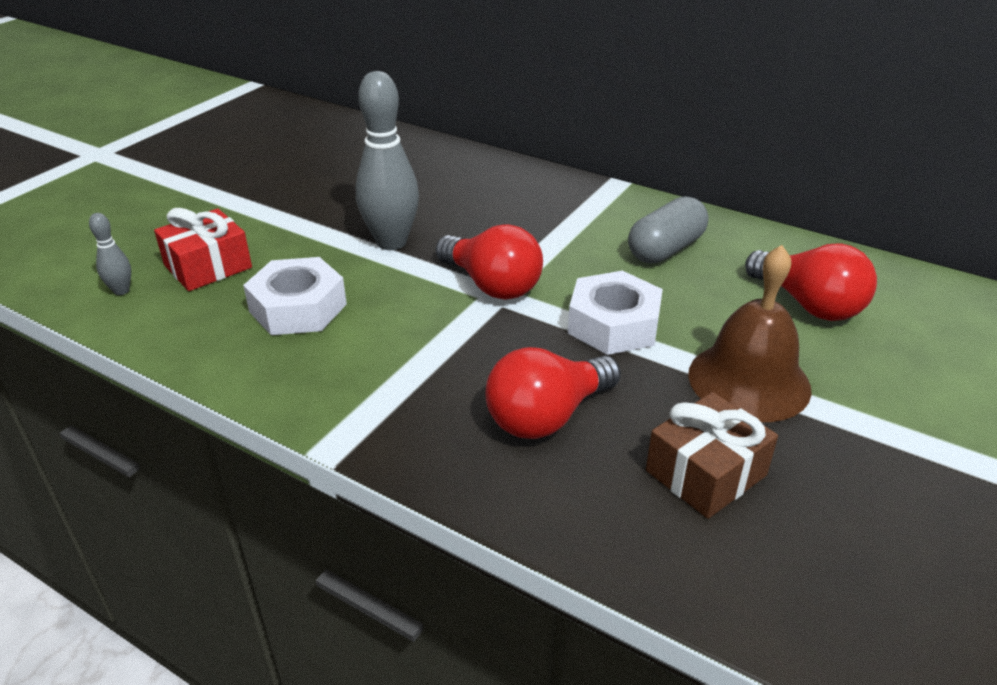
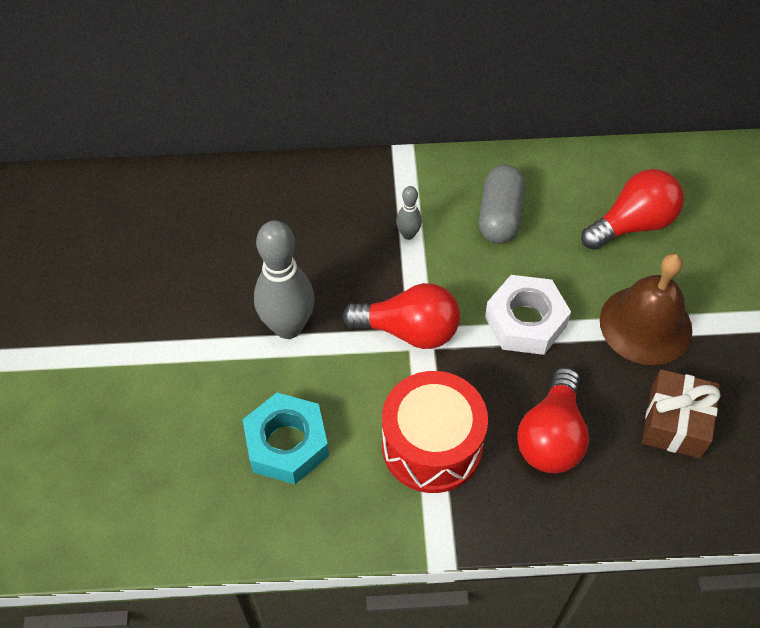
camera: 35 degrees left, 20 degrees up
(121, 291) = (119, 516): grey bowling pin -> grey bowling pin (408, 234)
(208, 266) = (163, 445): red gift -> none
(298, 308) = (287, 444): white nut -> turquoise nut
(419, 367) = (432, 446): none -> red drum
(808, 304) = (632, 224): red light bulb -> red light bulb turned 45 degrees counterclockwise

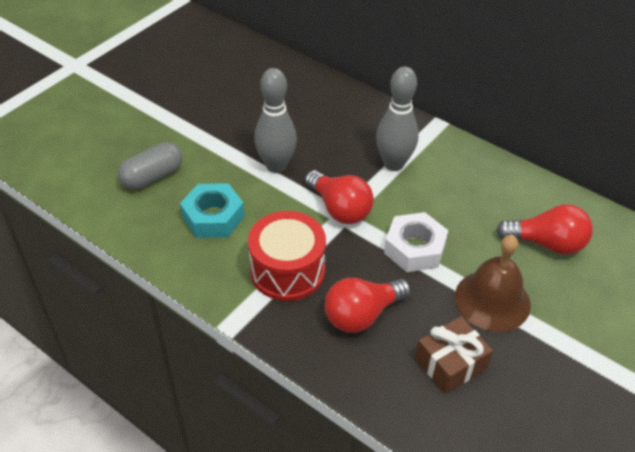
camera: 40 degrees right, 10 degrees down
(408, 234) = (394, 164): grey bowling pin -> grey bowling pin, size x2.15
(500, 216) = (461, 188): grey capsule -> grey capsule (152, 177)

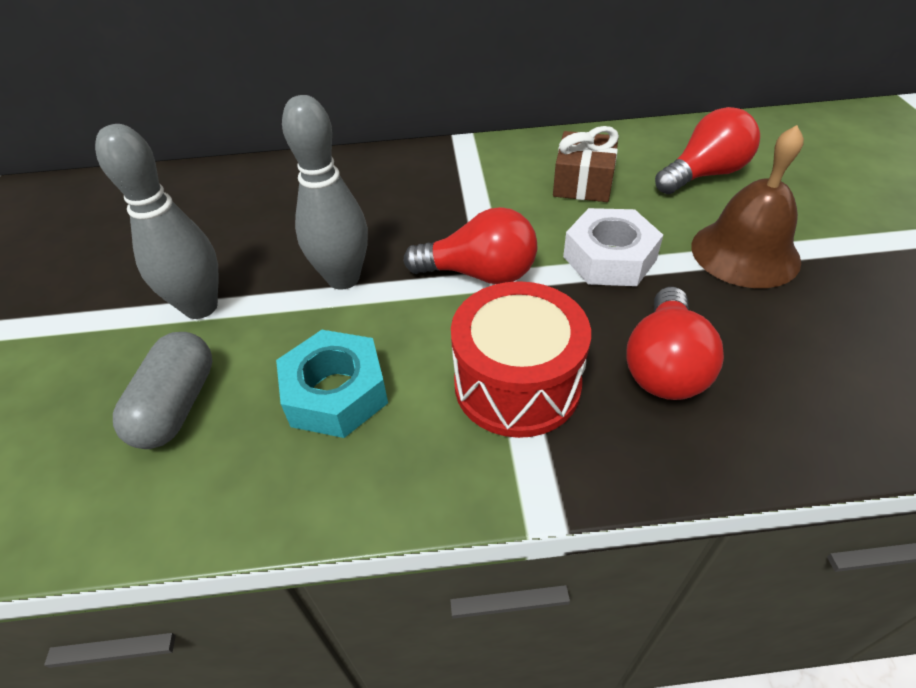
camera: 40 degrees left, 0 degrees up
(394, 164) = (472, 196): grey bowling pin -> grey bowling pin (201, 307)
(450, 363) = (813, 342): brown gift -> brown gift (583, 182)

